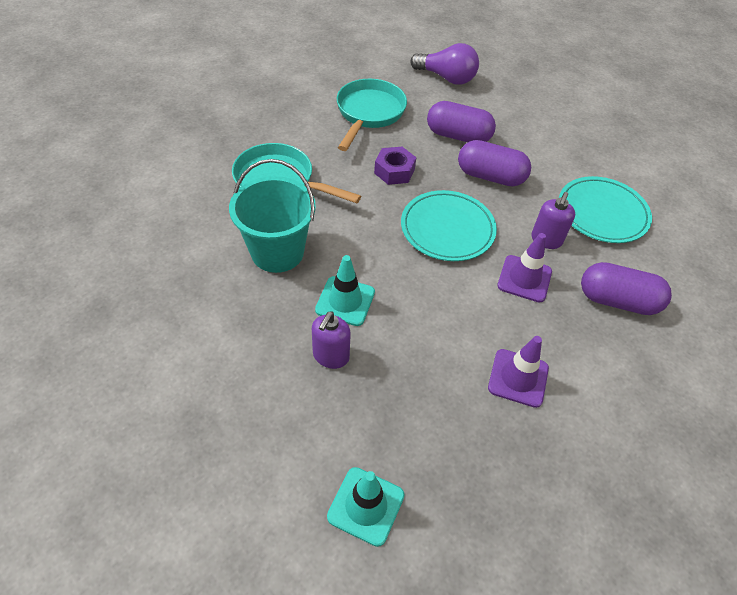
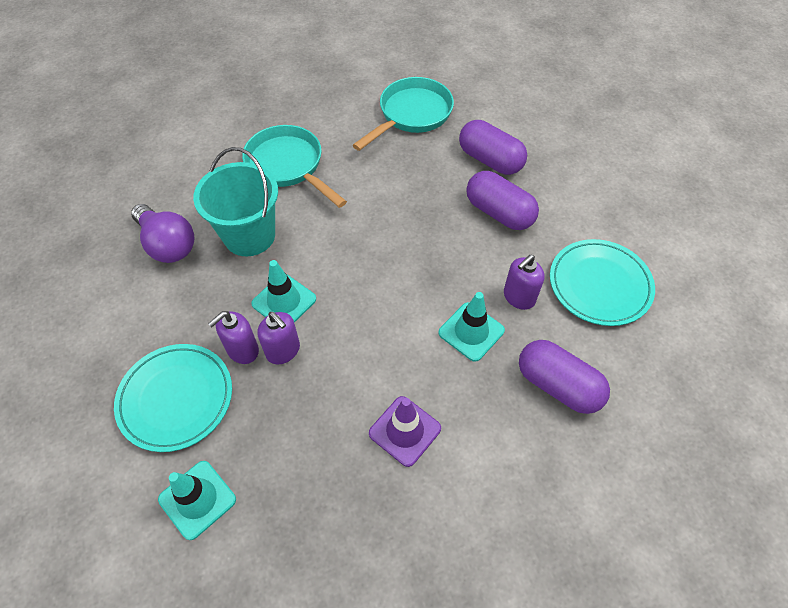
camera: 25 degrees right, 5 degrees up
(370, 344) = (283, 351): none -> purple soap dispenser
(394, 171) = (403, 182): purple nut -> none
(446, 78) = (514, 93): purple light bulb -> purple light bulb (168, 244)
(447, 229) = (422, 257): turquoise plate -> turquoise plate (176, 398)
(524, 279) = (471, 331): purple traffic cone -> turquoise traffic cone

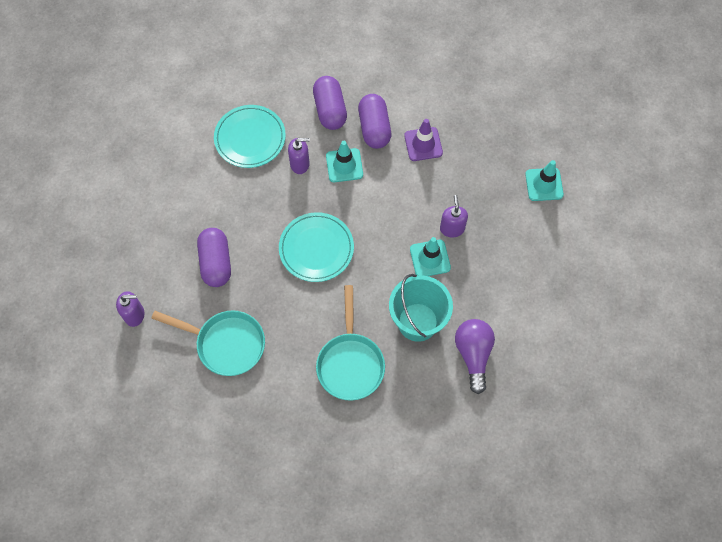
camera: 140 degrees left, 10 degrees up
(176, 398) = (526, 243): turquoise plate -> turquoise plate (316, 248)
(242, 350) = (474, 245): purple soap dispenser -> purple soap dispenser (134, 315)
(411, 115) = (226, 344): turquoise pan -> turquoise pan turned 150 degrees counterclockwise
(499, 212) = (253, 221): purple capsule -> purple capsule (374, 128)

